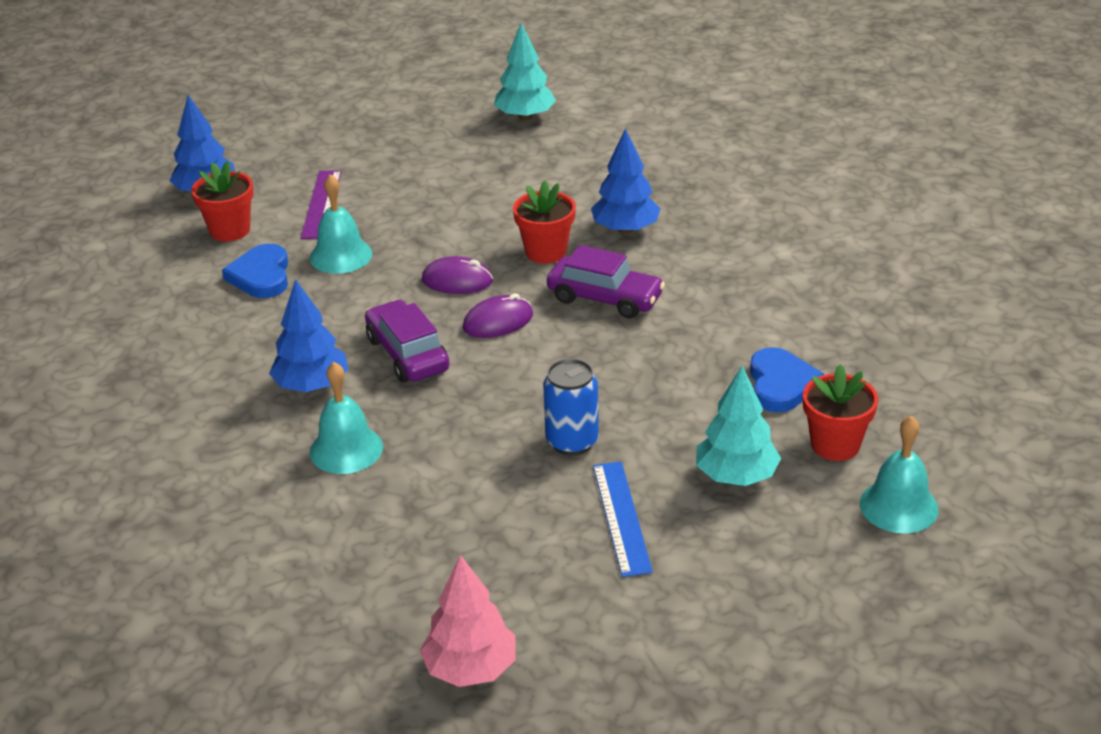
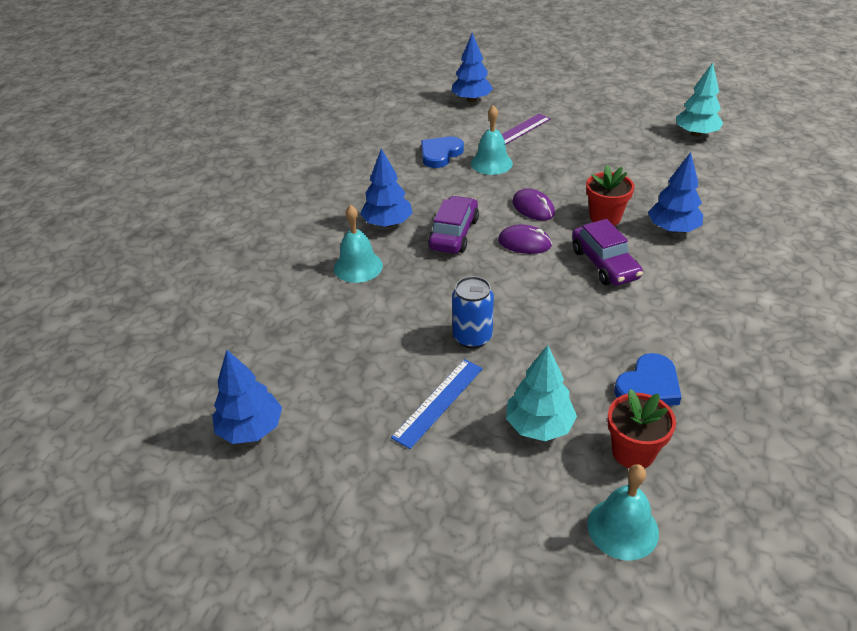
camera: 45 degrees right, 5 degrees up
(230, 230) = (456, 124): red flower pot -> none
(470, 669) = (250, 429): pink tree -> blue tree

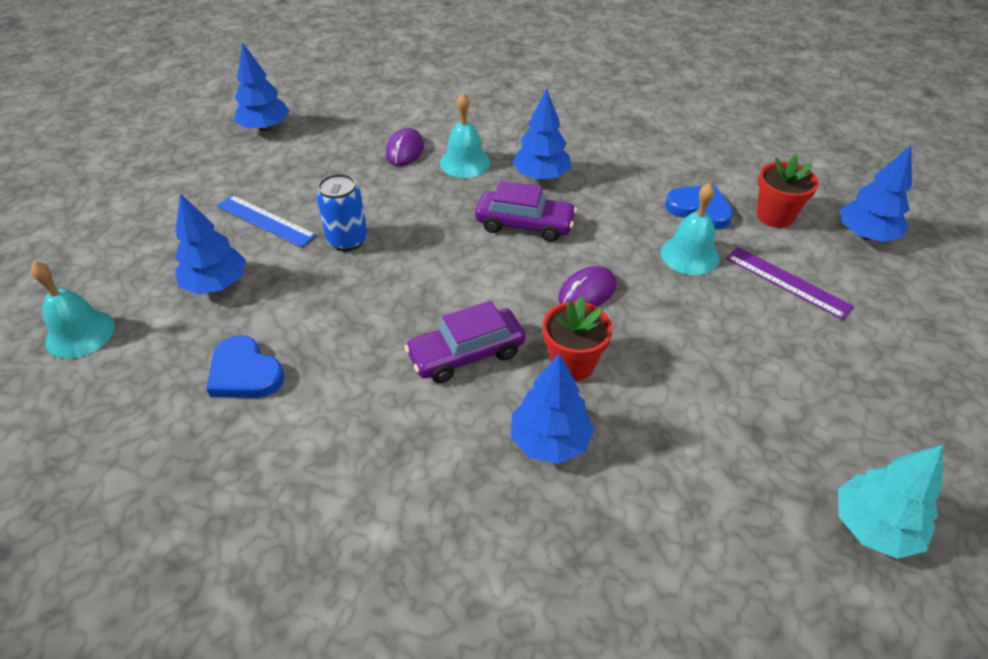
camera: 85 degrees right, 5 degrees up
(524, 243) = (509, 282): purple mouse -> purple mouse (405, 150)
(539, 426) = (216, 284): turquoise tree -> blue tree
(633, 452) = (160, 350): red flower pot -> red flower pot (774, 216)

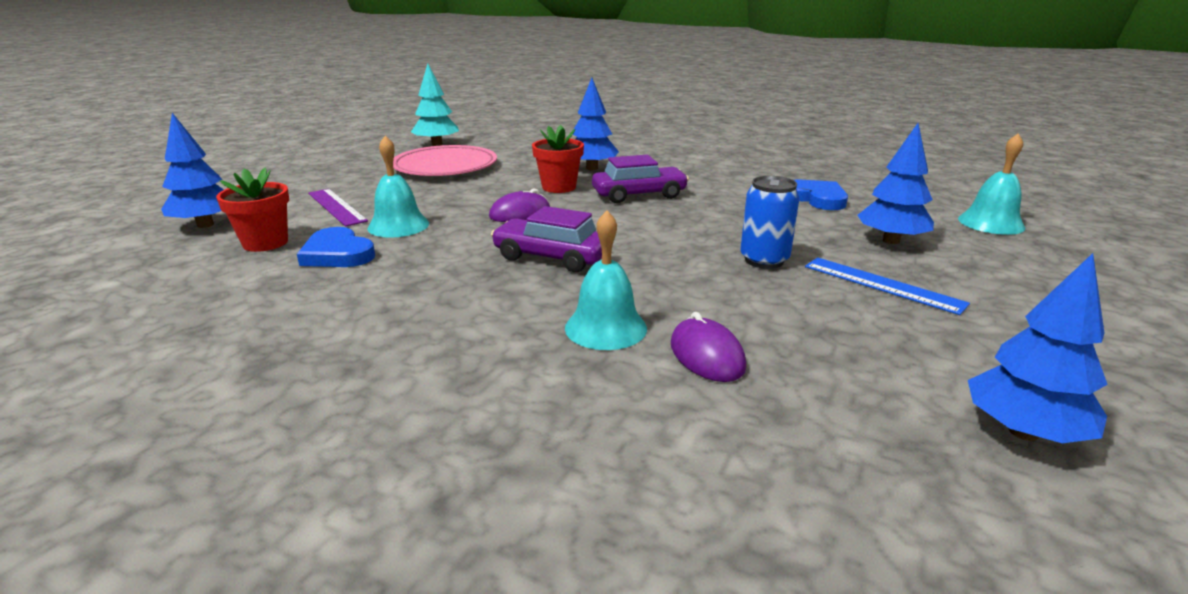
camera: 170 degrees left, 20 degrees down
(405, 150) = (707, 355): purple mouse -> purple mouse turned 45 degrees counterclockwise
(541, 176) = (499, 300): blue tree -> none
(768, 415) = (445, 167): none -> pink plate

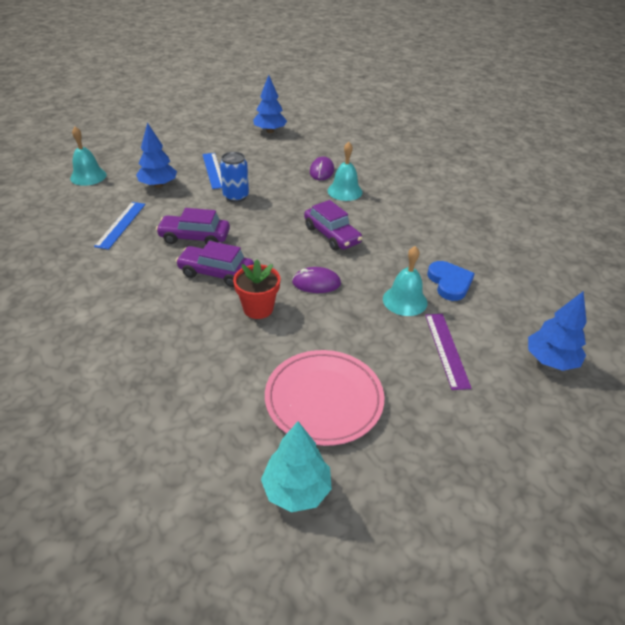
camera: 150 degrees left, 15 degrees up
(265, 243) = (497, 313): red flower pot -> none
(592, 168) = (197, 331): blue tree -> none
(717, 210) = (194, 237): none -> purple car
(816, 198) = (121, 224): blue heart -> blue ruler

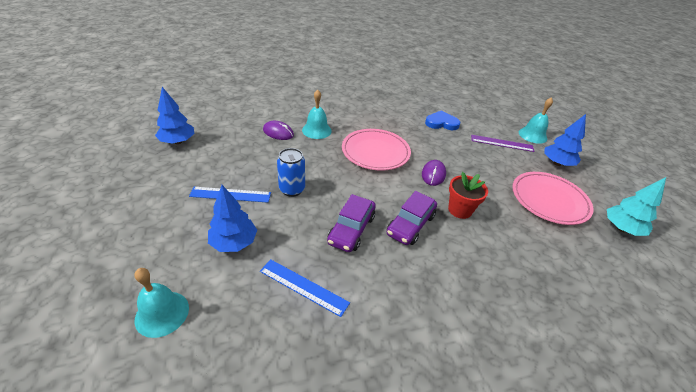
camera: 75 degrees left, 0 degrees up
(332, 235) = (375, 152): purple car -> pink plate
(405, 300) = (457, 144): turquoise bell -> turquoise bell (532, 135)
(550, 360) = (508, 116): blue tree -> blue tree (557, 163)

